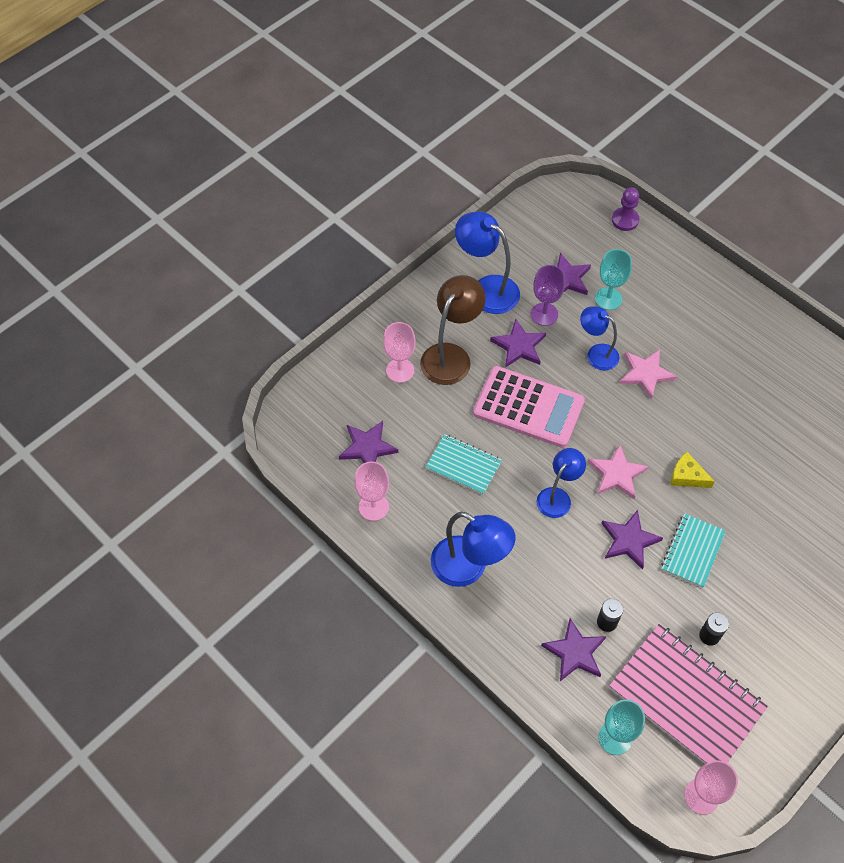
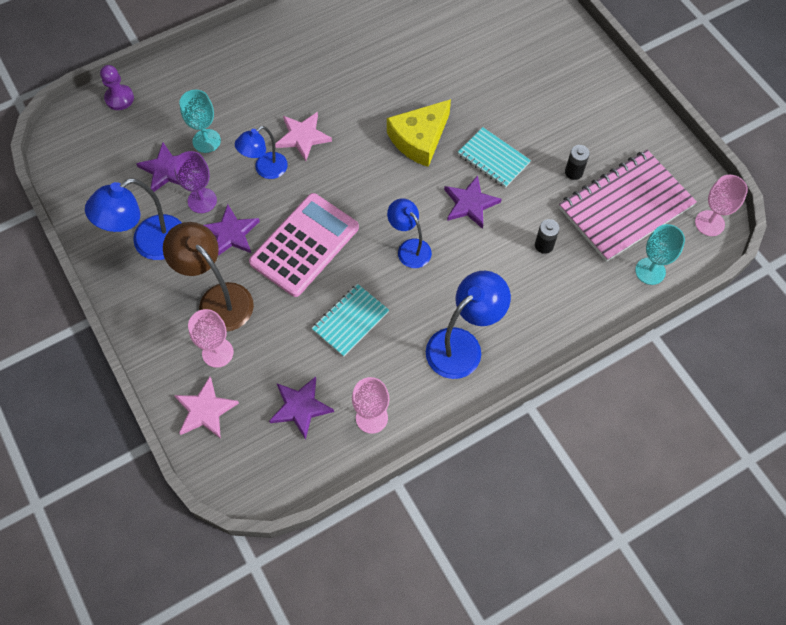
camera: 75 degrees left, 5 degrees up
(575, 652) = (567, 279): purple star -> none
(616, 474) = (400, 193): pink star -> pink star (205, 410)
(687, 476) = (419, 139): yellow cheese -> yellow cheese, size x1.77

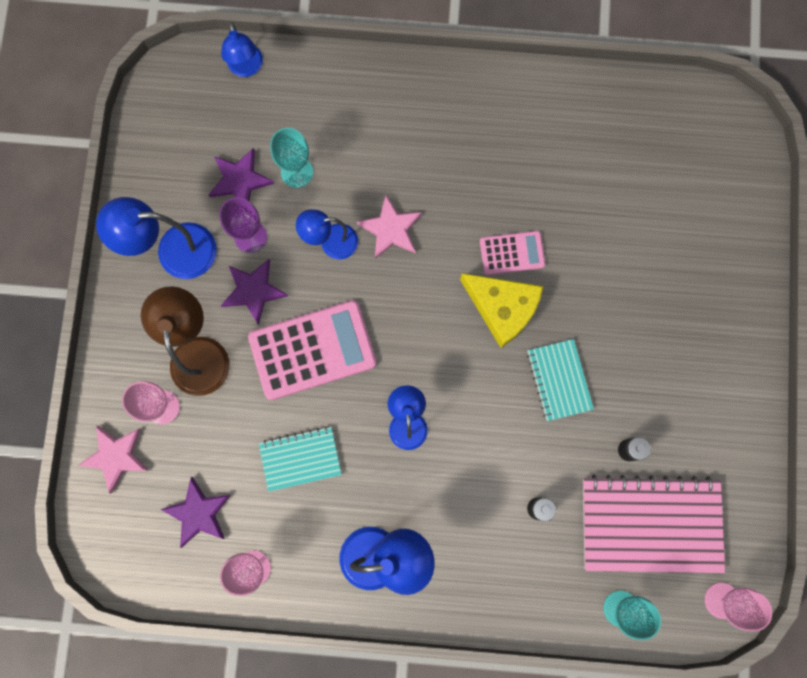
camera: 35 degrees right, 15 degrees up
(119, 98) = (246, 68): purple pawn -> blue lamp
(399, 103) = (512, 253): none -> pink calculator
(419, 139) = (502, 308): yellow cheese -> yellow cheese turned 135 degrees counterclockwise
(470, 204) = (499, 414): purple star -> none

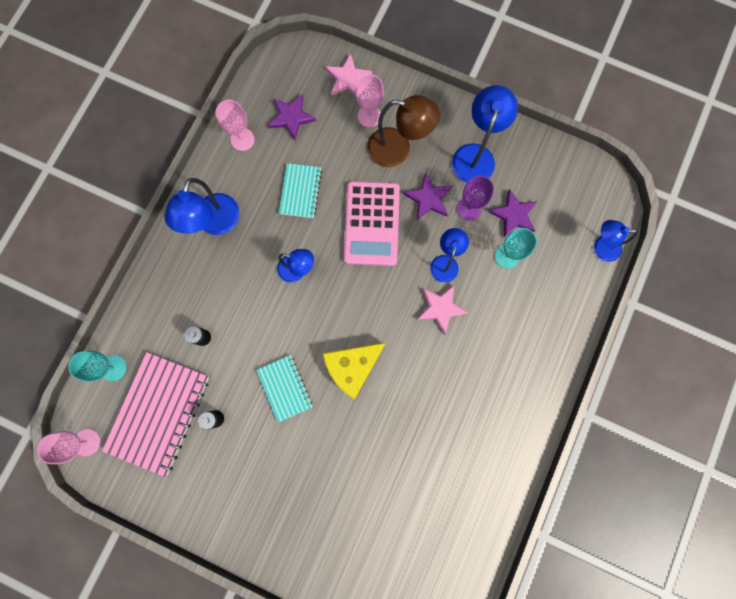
camera: 110 degrees right, 0 degrees up
(512, 253) = (391, 390): pink calculator -> none
(559, 380) = (285, 388): turquoise notebook -> turquoise notebook turned 60 degrees clockwise

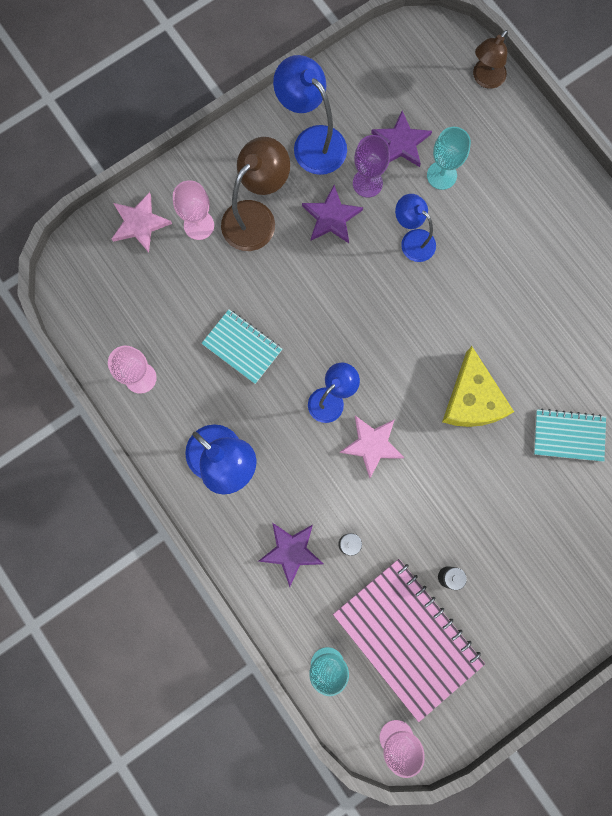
camera: 60 degrees left, 0 degrees up
(285, 388) = (455, 483): turquoise notebook -> turquoise notebook (568, 435)
(291, 117) = (147, 309): purple star -> purple star (291, 551)
(372, 224) = (325, 291): pink calculator -> none
(440, 308) = (459, 273): pink star -> pink star (372, 445)
(601, 247) = (485, 79): blue lamp -> brown lamp

